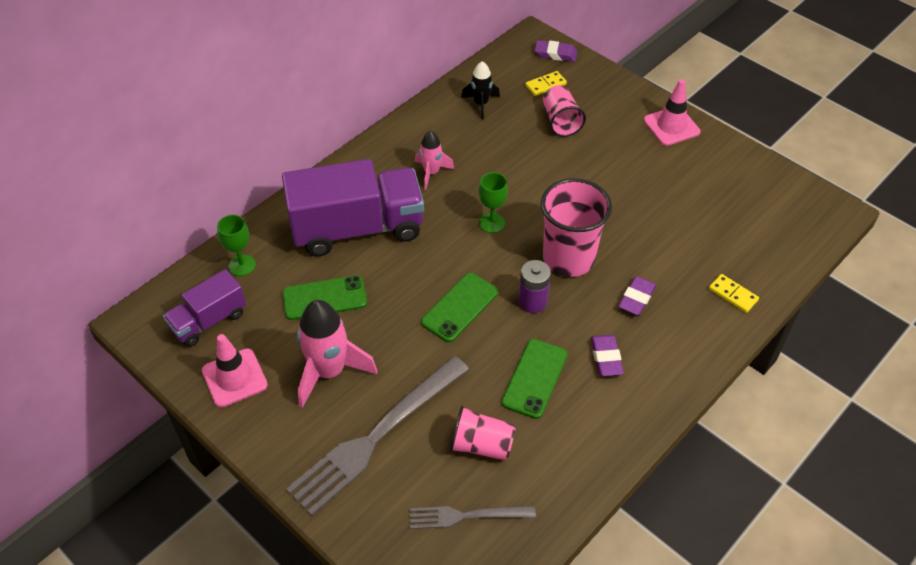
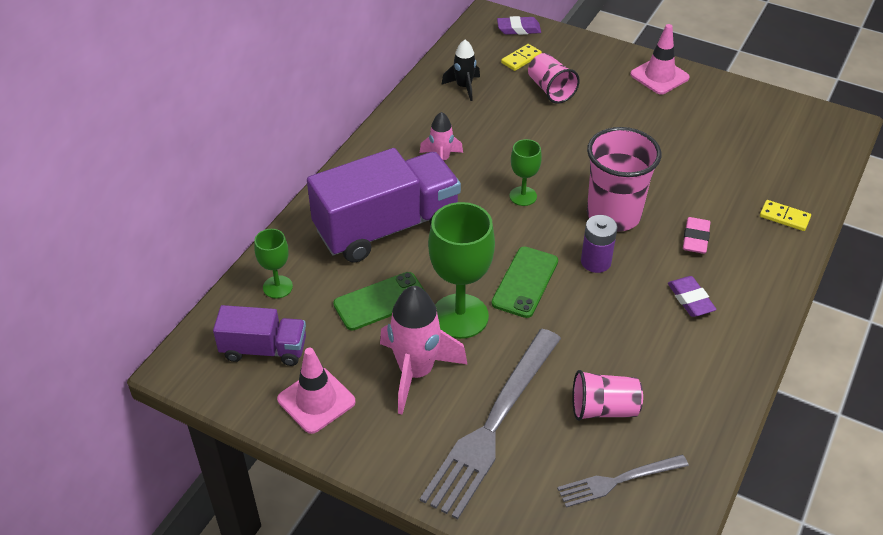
camera: 15 degrees left, 5 degrees down
(209, 321) = (264, 349): purple truck -> purple truck turned 120 degrees counterclockwise
(388, 327) = (460, 316): none -> green goblet
(535, 378) = (629, 334): green phone -> none
(636, 298) = (695, 239): purple eraser -> pink eraser

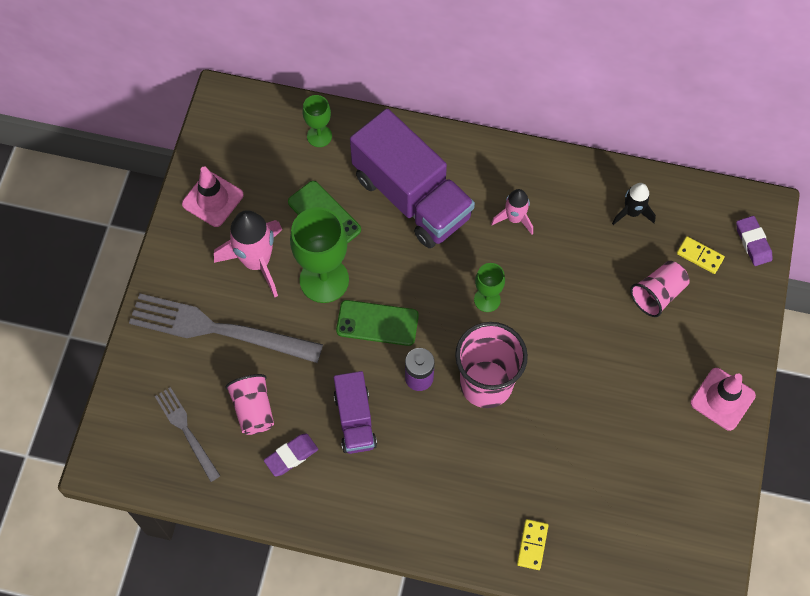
camera: 75 degrees right, 20 degrees up
(264, 349) = (253, 148): purple truck -> purple truck (355, 420)
(690, 299) = (394, 465): purple eraser -> purple eraser (291, 456)
(695, 239) = (475, 462): pink eraser -> none

